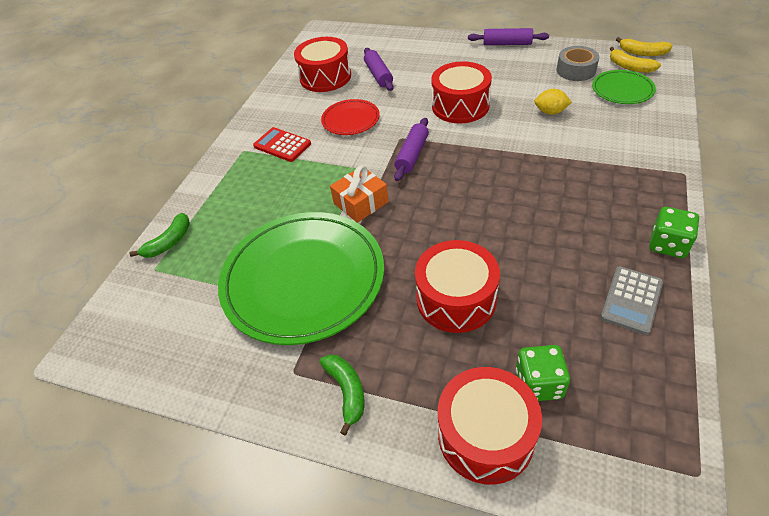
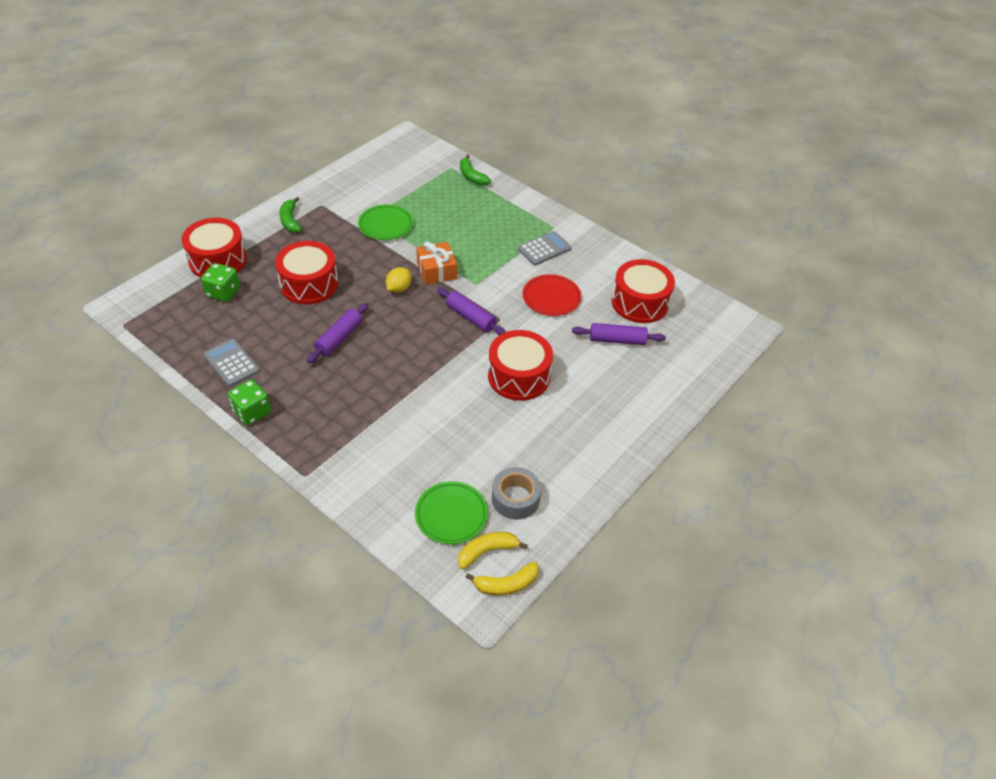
camera: 105 degrees right, 0 degrees up
(282, 145) = (544, 249): red calculator -> grey calculator
(303, 279) = (386, 225): green plate -> green plate, size x0.47
(347, 391) = (290, 220): green banana -> green banana turned 75 degrees clockwise
(507, 44) = (613, 469): purple rolling pin -> purple rolling pin (339, 338)
(550, 112) = (459, 435): yellow lemon -> yellow lemon (399, 288)
(642, 53) = (506, 584): yellow banana -> yellow banana turned 150 degrees counterclockwise

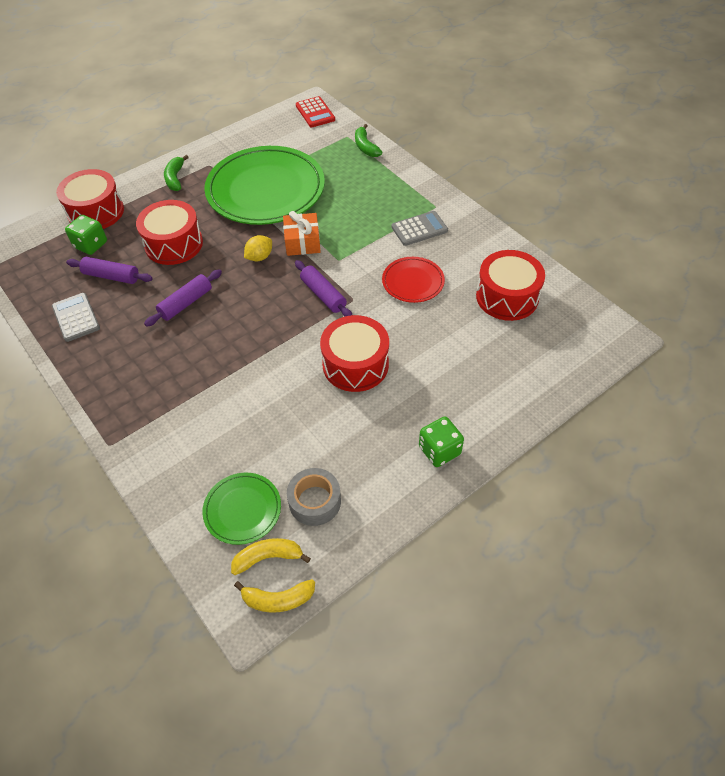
camera: 15 degrees right, 5 degrees up
(252, 412) = (79, 371): green dice -> green dice (439, 450)
(386, 225) = (265, 190): green plate -> green plate, size x2.14
(413, 147) = (315, 113): none -> red calculator
(617, 340) = (471, 336): purple rolling pin -> purple rolling pin (111, 276)

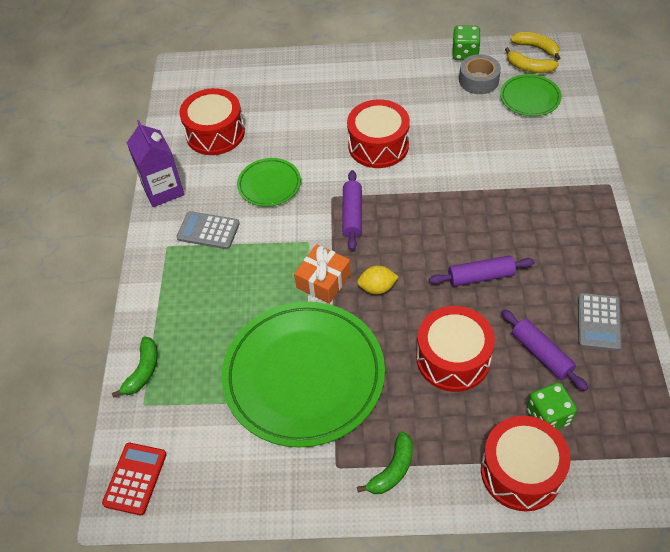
camera: 140 degrees left, 0 degrees up
(413, 282) = (269, 184): red plate -> green plate
(439, 450) = (374, 68): green dice -> green dice (465, 53)
(487, 236) = (163, 190): none -> purple carton

